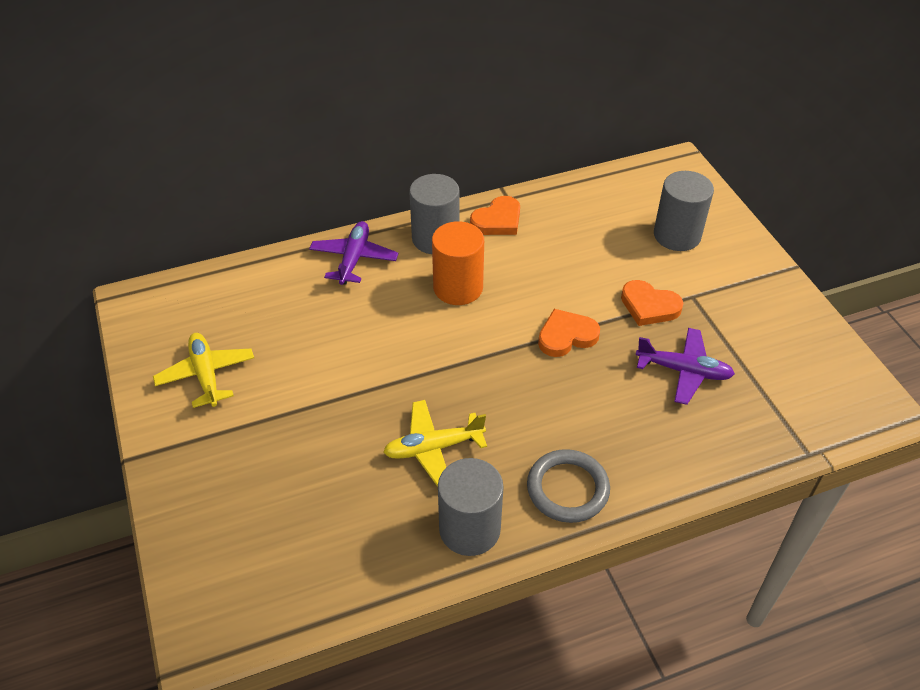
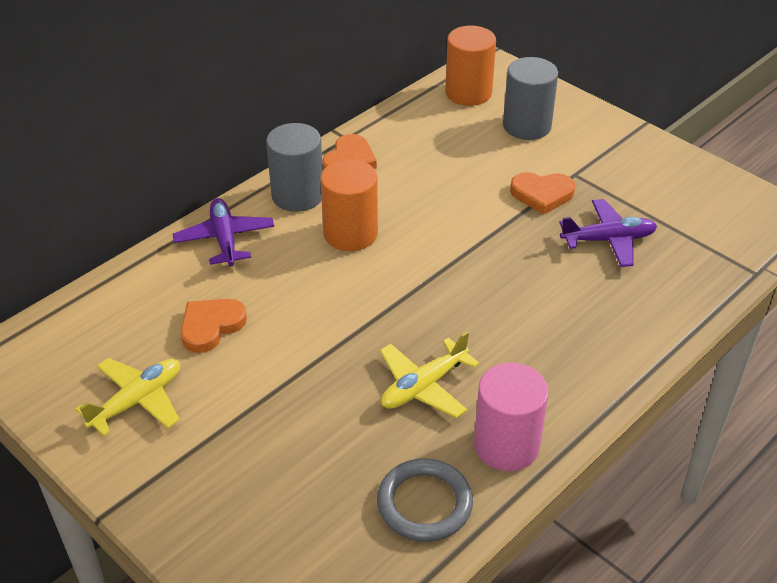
camera: 25 degrees left, 5 degrees down
(206, 375) = (137, 401): yellow plane -> yellow plane turned 90 degrees clockwise
(469, 529) = (506, 445): grey cylinder -> pink cylinder
(566, 336) = (484, 244): orange heart -> orange heart (211, 326)
(567, 489) = (572, 376): grey ring -> grey ring (424, 503)
(642, 187) = (468, 93): none -> orange cylinder

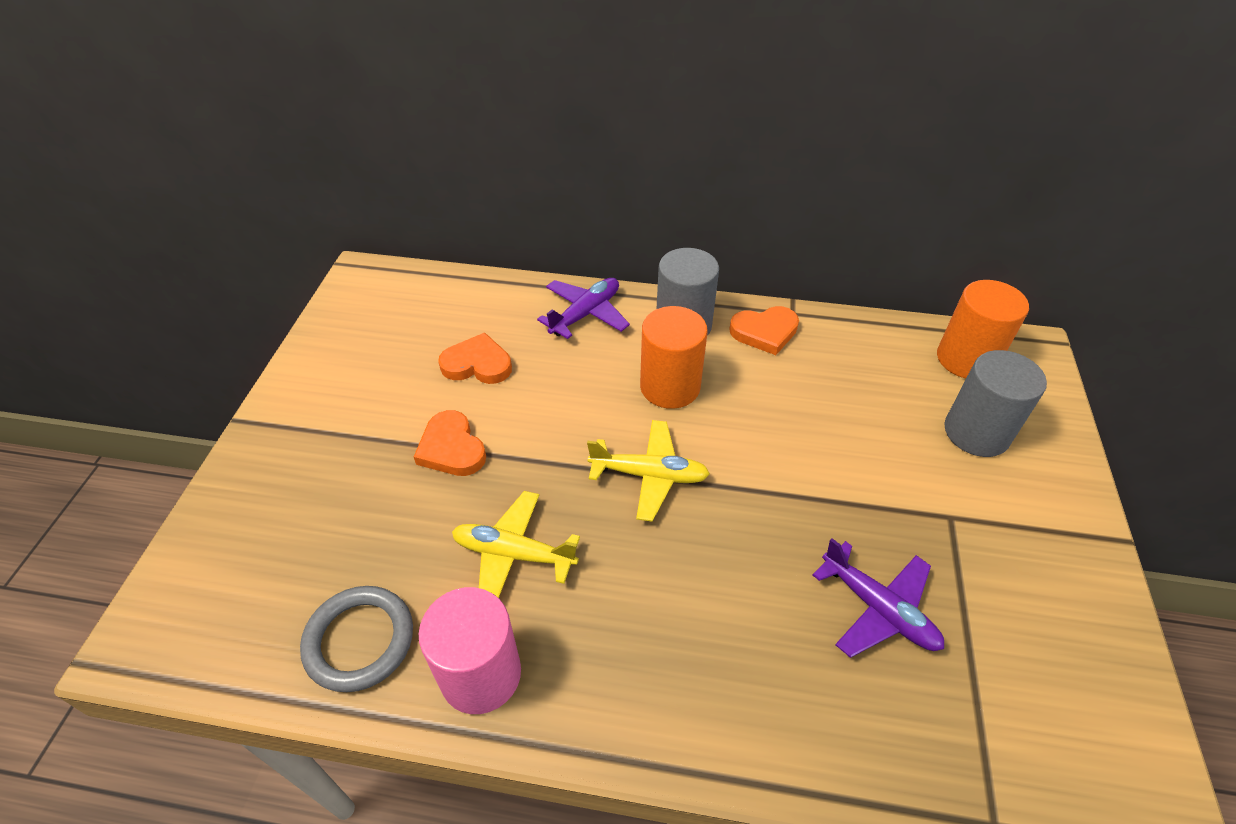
camera: 55 degrees right, 5 degrees up
(137, 401) = (364, 370): yellow plane -> yellow plane (649, 475)
(542, 194) = (884, 504): orange heart -> orange heart (451, 448)

